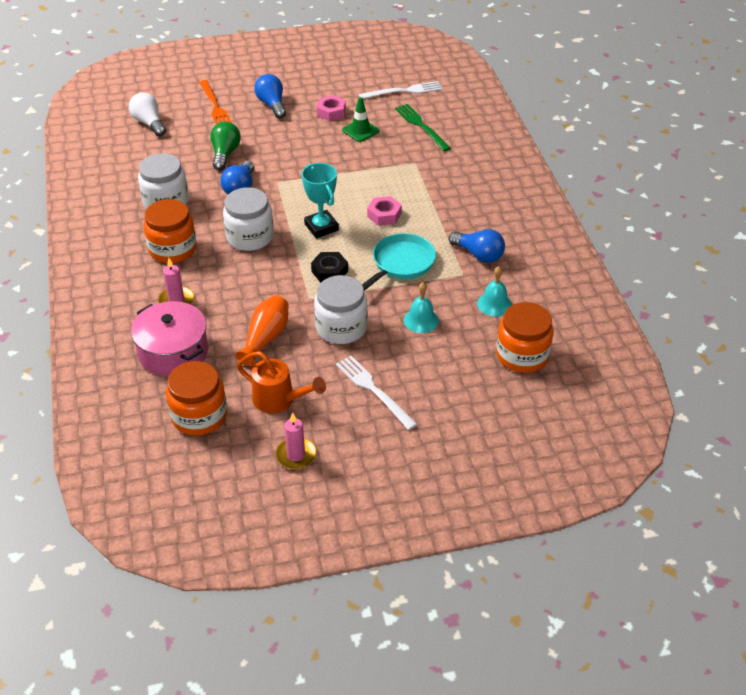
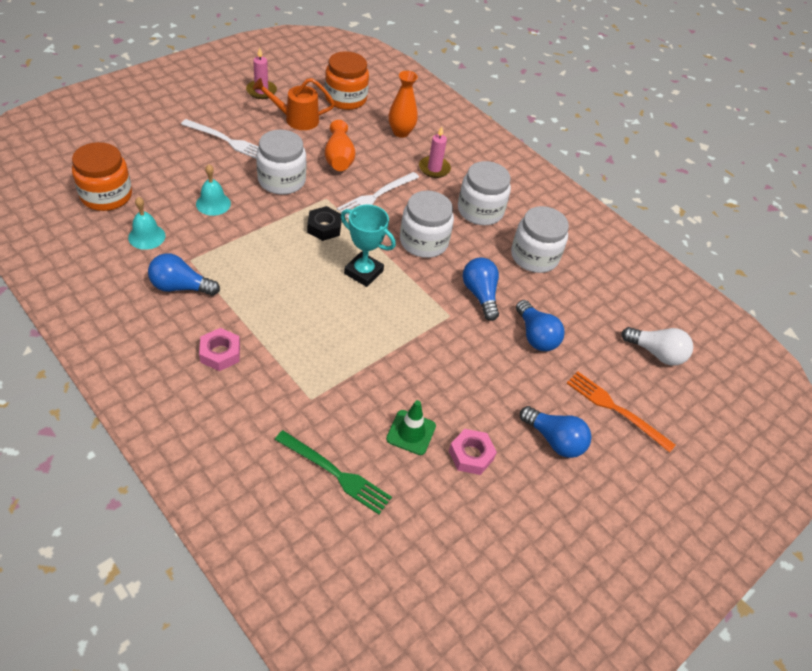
camera: 145 degrees right, 5 degrees up
(173, 249) = (480, 211): orange jar -> white jar
(173, 351) = (401, 132): pink pot -> orange vase
(225, 154) = (535, 336): green light bulb -> blue light bulb
(384, 215) = (307, 307): pink nut -> pink nut (220, 353)
(401, 263) = (259, 254): turquoise pan -> none
(404, 91) = (400, 546): white fork -> white fork (376, 196)

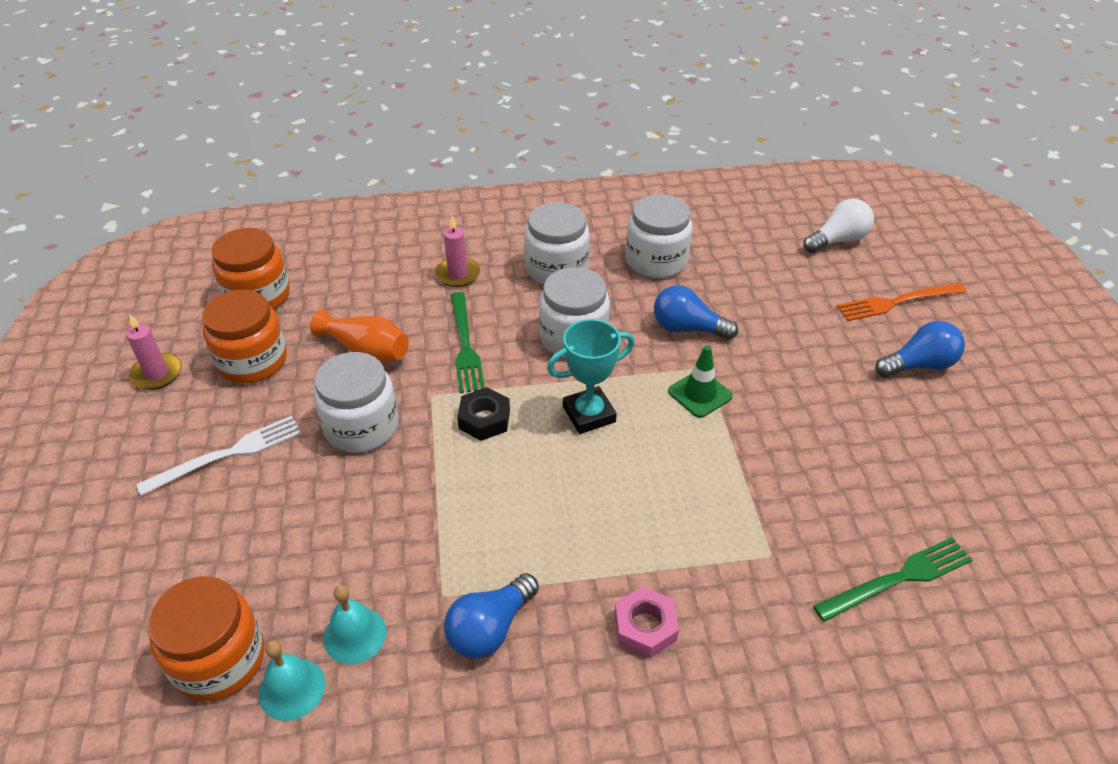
camera: 50 degrees left, 5 degrees down
(213, 203) = (347, 523): turquoise bell -> turquoise bell (292, 689)
(296, 119) = (252, 361): orange watering can -> orange jar
(376, 196) = (465, 345): white fork -> green fork
(401, 132) = (369, 274): orange vase -> none
(411, 432) = (863, 479): green traffic cone -> green traffic cone (700, 394)
(471, 455) = (915, 441): pink nut -> none
(535, 336) = (772, 313): blue light bulb -> none

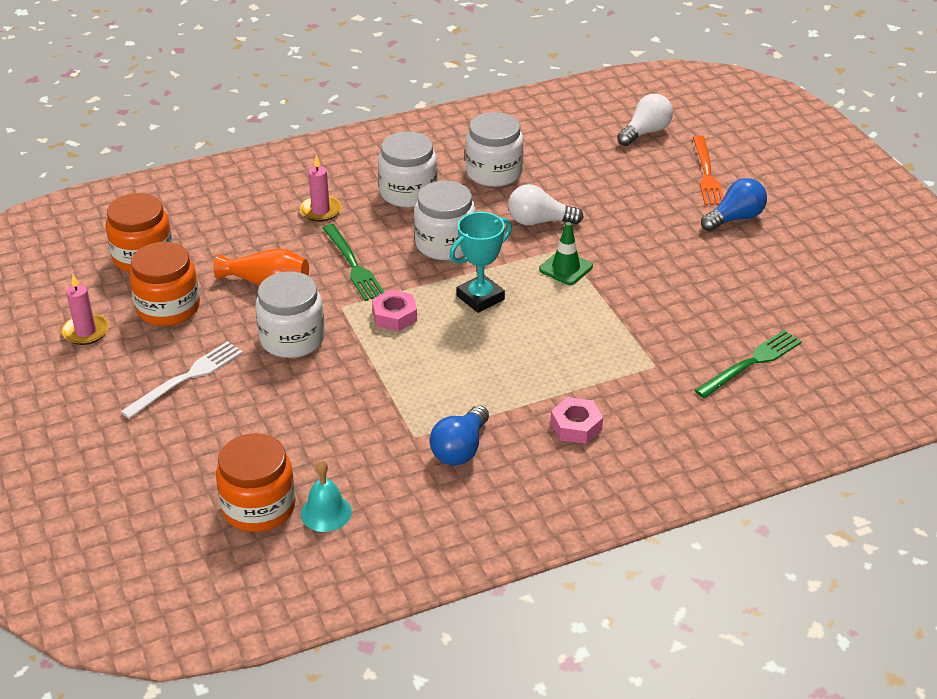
camera: 15 degrees left, 5 degrees down
(355, 635) = (357, 472): turquoise bell -> none
(484, 419) = (394, 316): black nut -> pink nut
(687, 328) = (539, 221): blue light bulb -> white light bulb
(897, 302) = (706, 174): orange fork -> orange fork turned 60 degrees counterclockwise

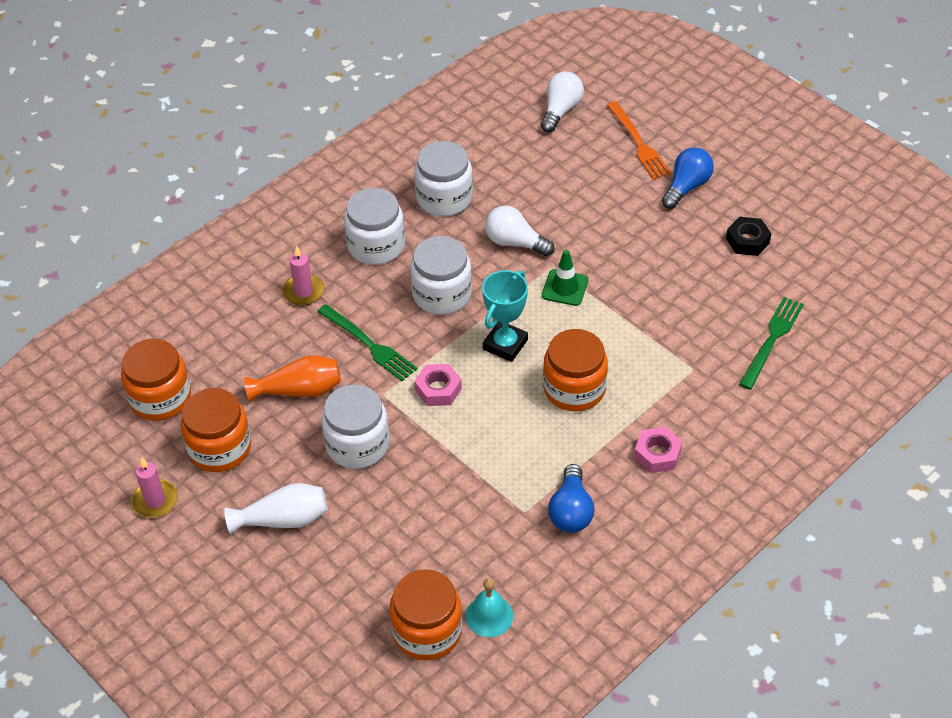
camera: 20 degrees left, 10 degrees up
(186, 378) = (283, 519): white fork -> white vase
(525, 350) = (574, 388): none -> orange jar
(539, 221) = (515, 242): white light bulb -> white light bulb turned 45 degrees clockwise
(773, 276) = (747, 241): none -> black nut

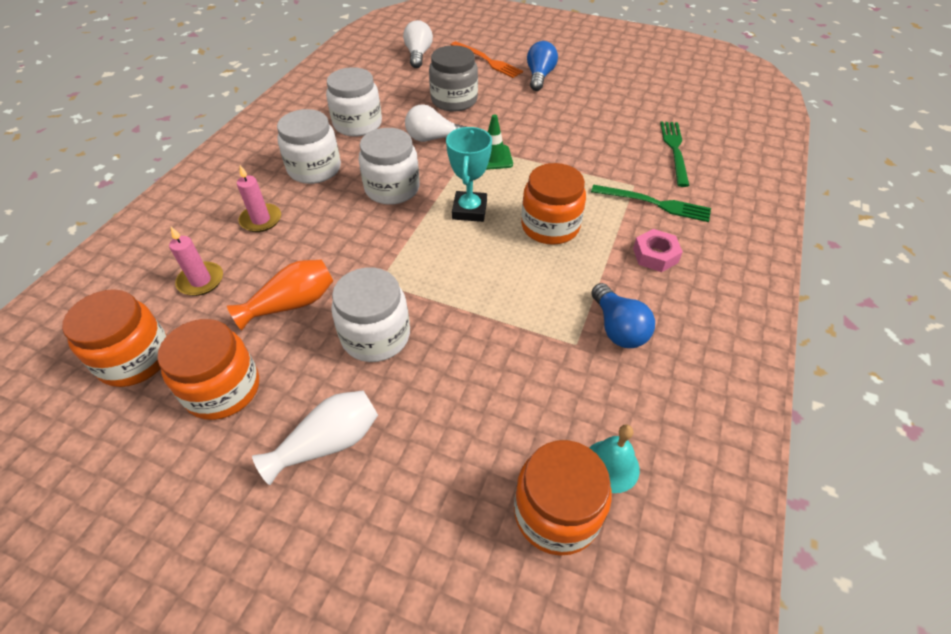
camera: 25 degrees left, 0 degrees up
(155, 500) = (159, 478): pink candle -> pink candle (201, 281)
(369, 344) = (344, 245): green fork -> green fork (654, 204)
(438, 389) = (430, 262): pink nut -> none
(566, 194) = (454, 100): none -> grey jar
(747, 241) = (606, 96): black nut -> none

